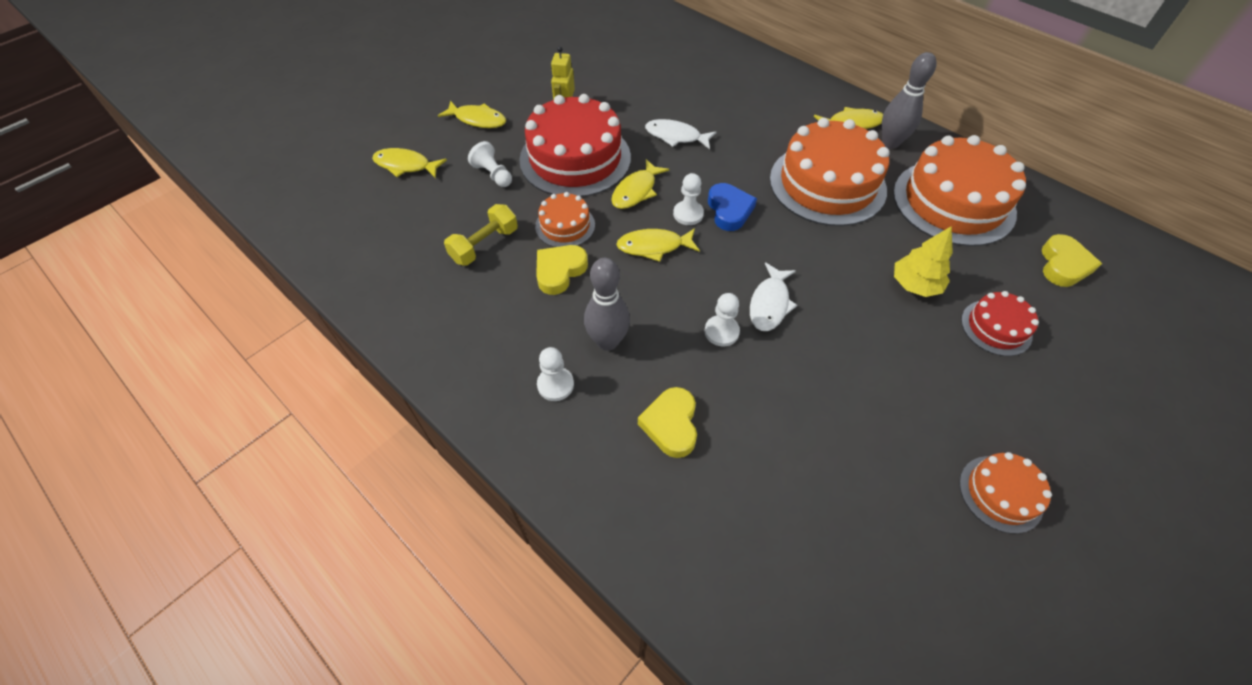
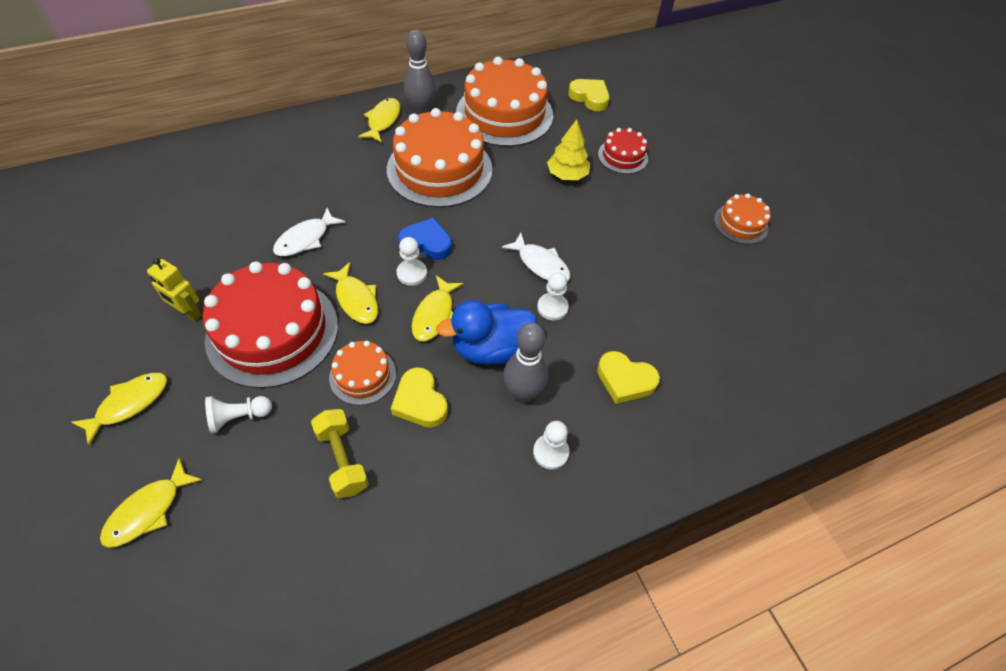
camera: 70 degrees left, 0 degrees up
(642, 300) = (490, 349): none -> blue duck

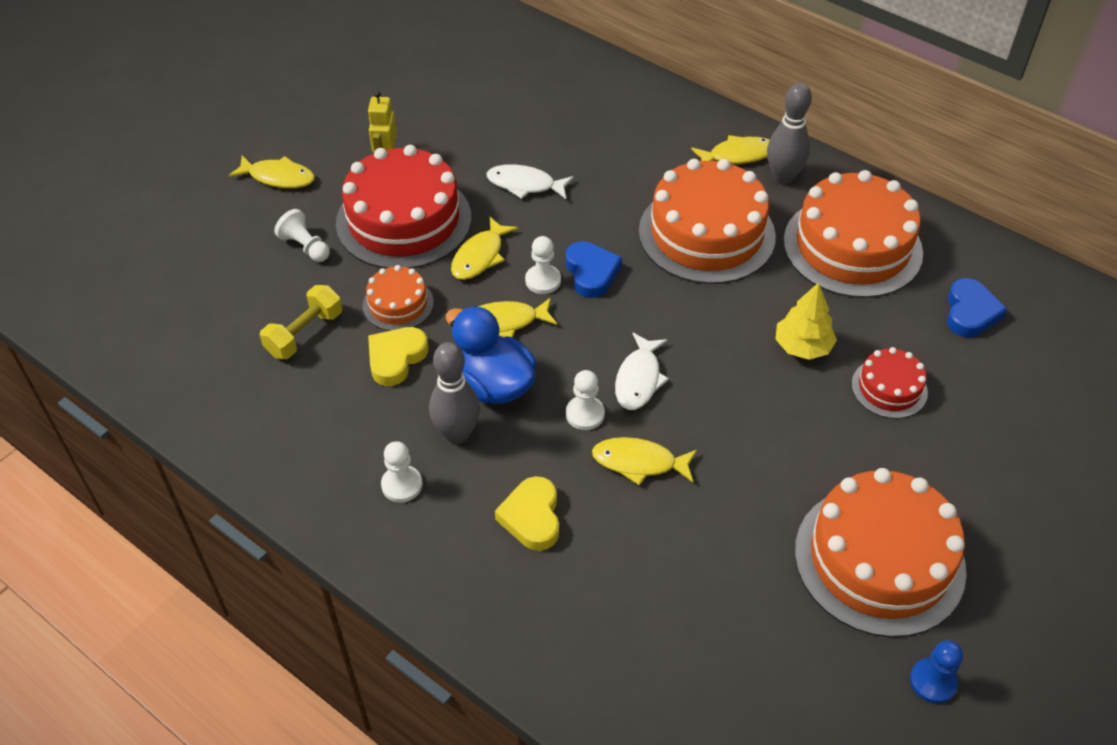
camera: 65 degrees right, 5 degrees down
(148, 510) = (196, 242): yellow fish -> yellow fish (639, 462)
(589, 97) = (970, 313): yellow heart -> blue heart
(741, 223) = (879, 560): orange cake -> orange cake, size x2.02
(828, 244) = (932, 682): none -> blue pawn

